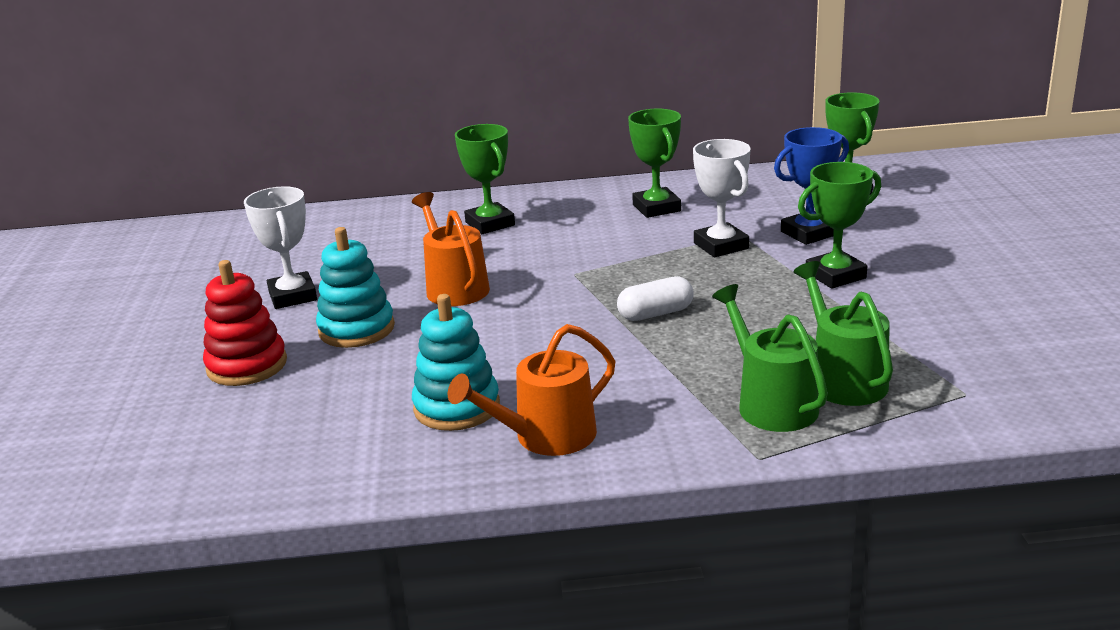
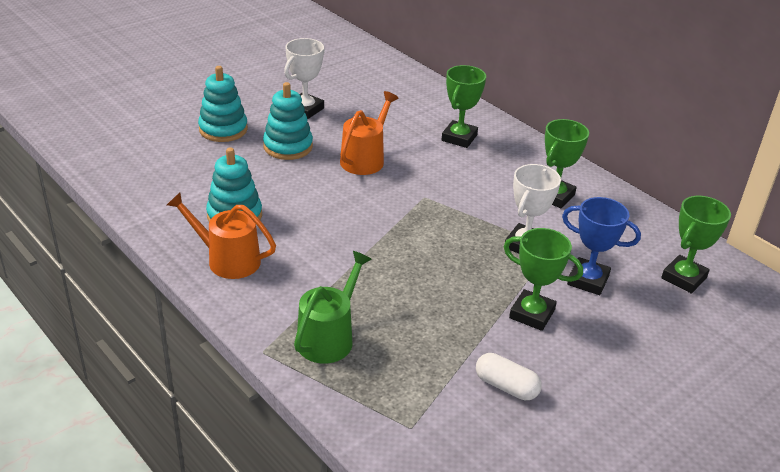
camera: 50 degrees right, 10 degrees up
(247, 365) = (223, 129): red stacking toy -> turquoise stacking toy
(655, 313) = (402, 250): white capsule -> white capsule (506, 386)
(843, 379) = (385, 361): green watering can -> none

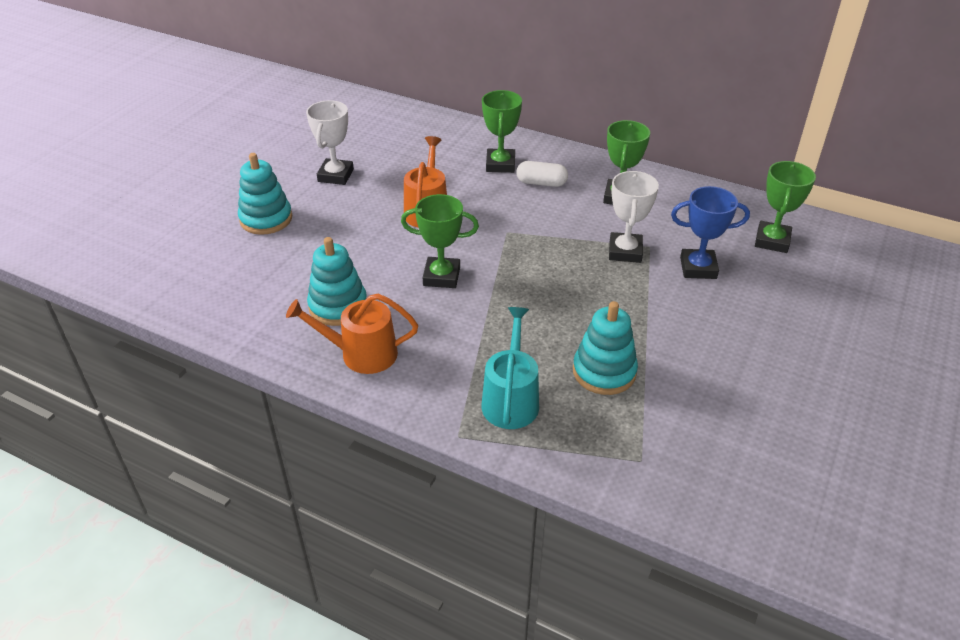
camera: 20 degrees left, 5 degrees up
(288, 146) = (344, 218): turquoise stacking toy -> turquoise stacking toy (604, 372)
(329, 337) = (511, 400): green watering can -> turquoise watering can
(506, 386) = (695, 391): white capsule -> white capsule (541, 183)
(532, 314) = (672, 315): green trophy -> green trophy (441, 276)

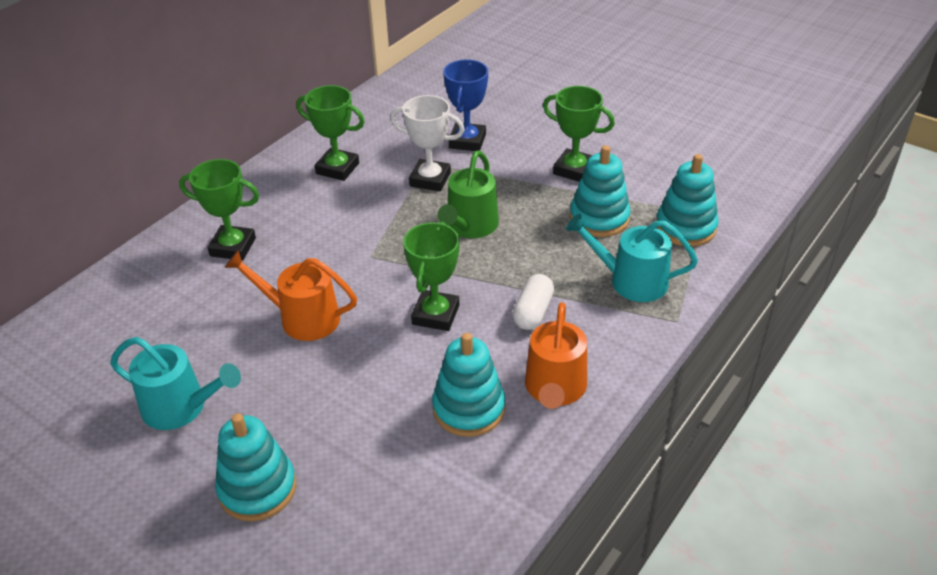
camera: 80 degrees left, 0 degrees up
(335, 175) = (181, 407): white trophy -> turquoise watering can
(541, 183) = (287, 219): white capsule -> white capsule (533, 312)
(563, 283) = (470, 226): none -> green watering can
(611, 444) = (685, 227): none -> turquoise stacking toy
(772, 241) = (440, 94): green trophy -> green trophy (574, 170)

